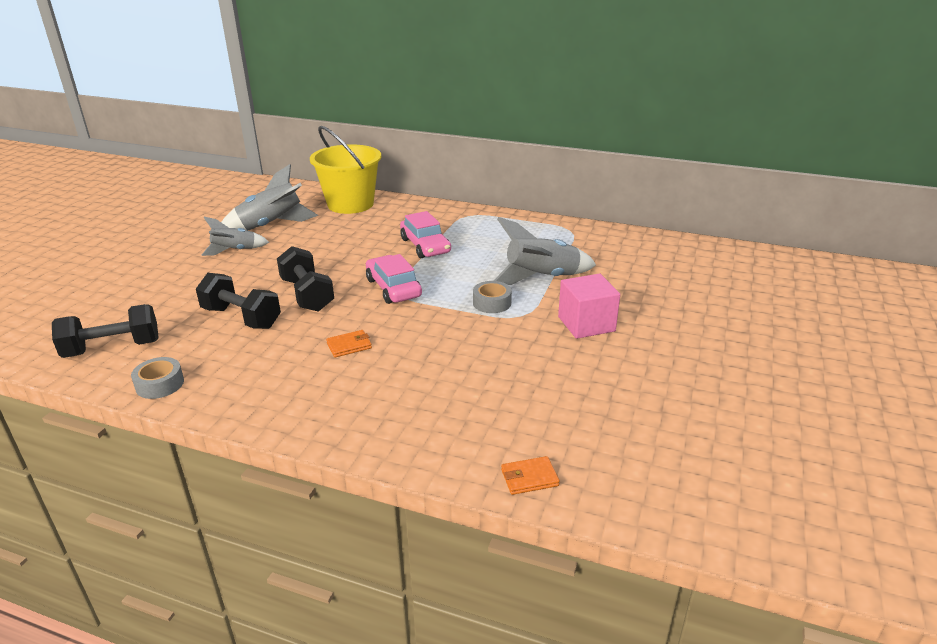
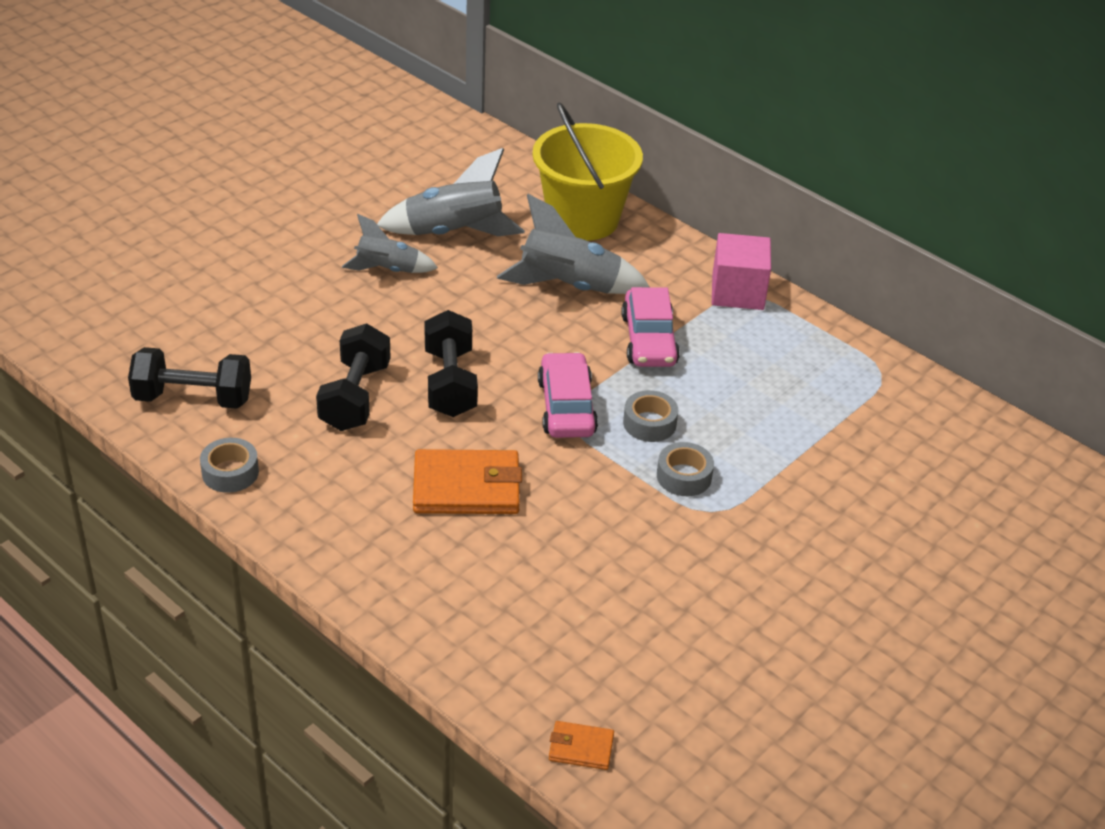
camera: 20 degrees right, 10 degrees up
(241, 318) = (355, 397): black dumbbell -> black dumbbell turned 45 degrees clockwise
(349, 346) = (466, 487): orange wallet -> orange wallet, size x2.01
(452, 283) = (649, 423): none -> grey tape
(541, 278) = (779, 454): grey rocket -> grey rocket (569, 286)
(586, 324) = (790, 555): pink cube -> pink cube (737, 292)

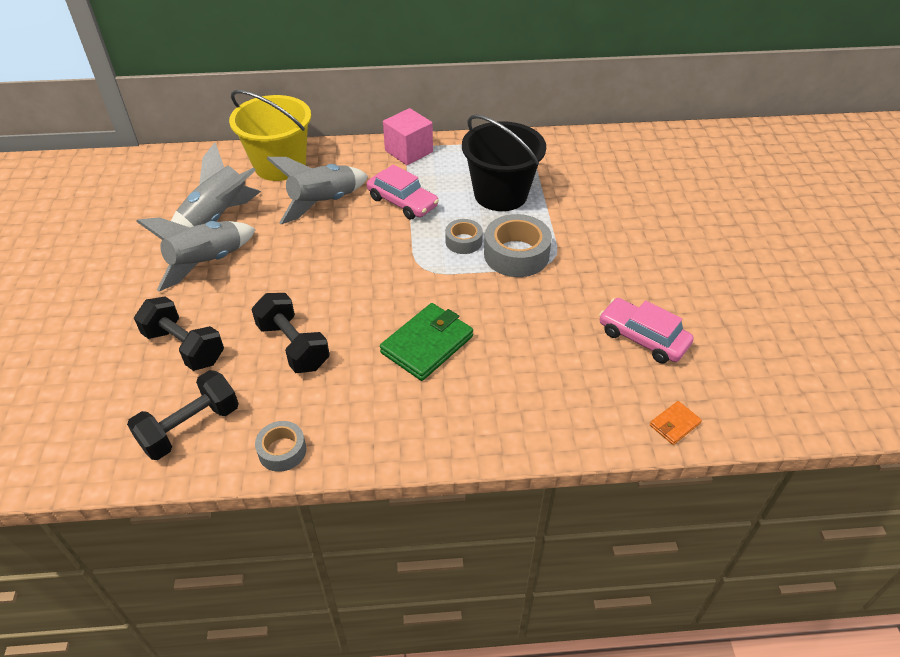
camera: 45 degrees left, 5 degrees up
(387, 270) = (207, 263): grey rocket -> grey rocket, size x1.60
(450, 383) = (336, 297): black dumbbell -> black dumbbell (184, 347)
(466, 487) = (427, 344): orange wallet -> green wallet
(566, 407) = (413, 263): pink car -> pink car (643, 338)
(684, 476) = (516, 254): grey tape -> grey tape, size x1.74
(767, 406) = (500, 194): none -> black bucket

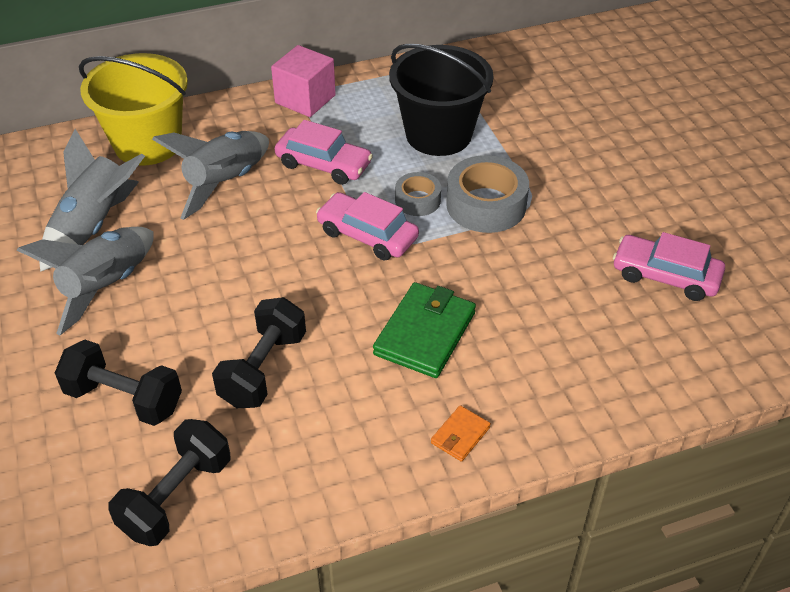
camera: 15 degrees left, 0 degrees up
(282, 451) = (303, 498): grey tape -> none
(293, 346) = (263, 369): black dumbbell -> black dumbbell turned 75 degrees clockwise
(414, 261) = (367, 235): none -> pink car
(674, 424) = (736, 367): orange wallet -> orange wallet (460, 435)

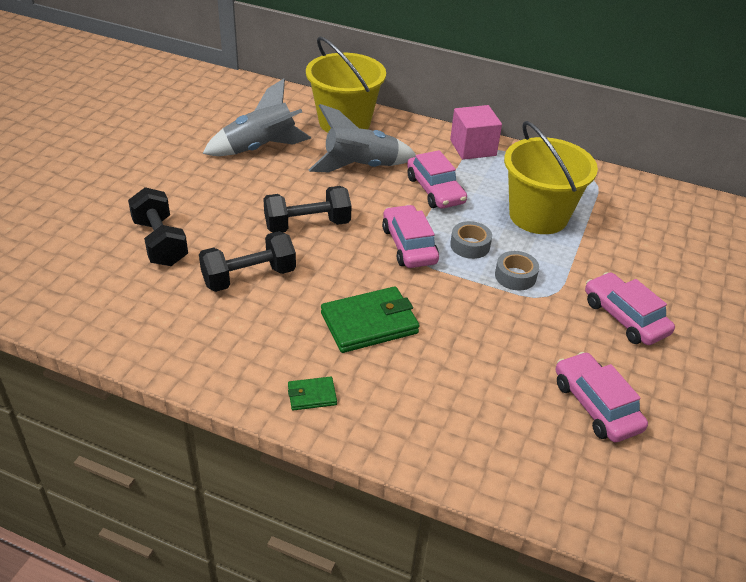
camera: 40 degrees right, 5 degrees down
(106, 287) = (225, 182): grey rocket -> none
(176, 497) = (119, 309): black dumbbell -> black dumbbell (307, 225)
(438, 134) = (538, 216): black bucket -> yellow bucket
(460, 435) = (312, 395): orange wallet -> green wallet
(486, 205) = (515, 276): grey tape -> grey tape, size x0.57
(603, 186) = (625, 317): none -> pink car

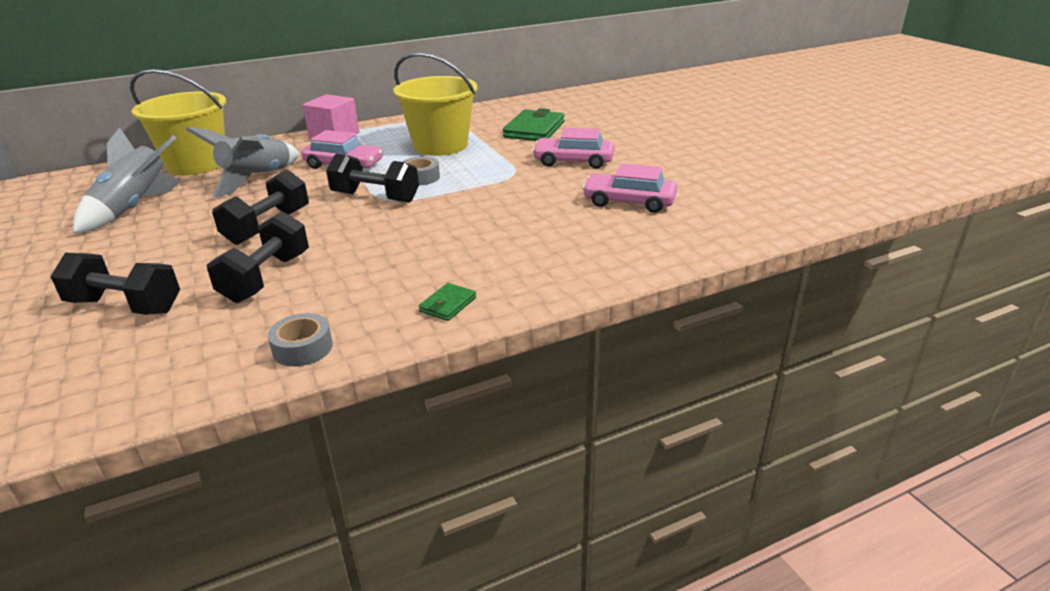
camera: 45 degrees left, 10 degrees down
(369, 323) = (420, 247): green wallet -> green wallet (534, 130)
(409, 245) = (375, 197): pink car -> black dumbbell
(515, 276) = (477, 176): grey tape -> grey tape (303, 348)

